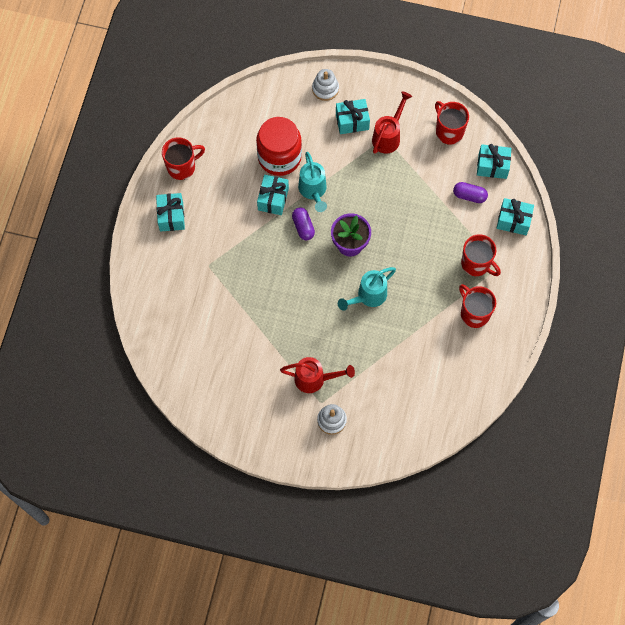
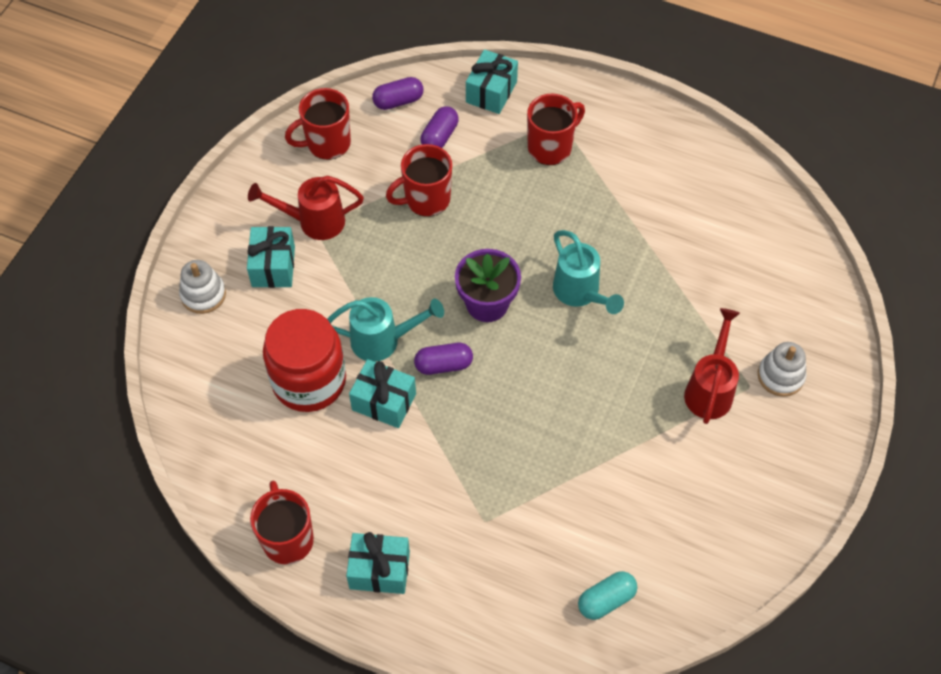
camera: 80 degrees left, 10 degrees down
(172, 335) = (606, 600): none -> turquoise capsule
(388, 136) = (313, 221): red watering can -> red watering can turned 45 degrees counterclockwise
(474, 313) = (628, 163): red mug -> red mug (426, 199)
(492, 166) = (398, 101): turquoise gift -> purple capsule

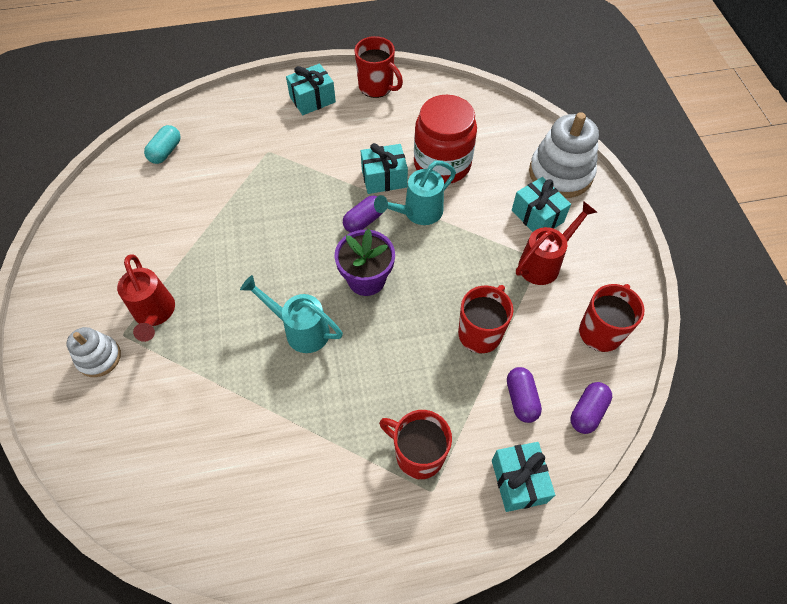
camera: 145 degrees right, 0 degrees up
(203, 294) = (560, 173): white stacking toy -> white stacking toy, size x1.76
(551, 147) = (418, 454): red mug -> red mug turned 105 degrees clockwise

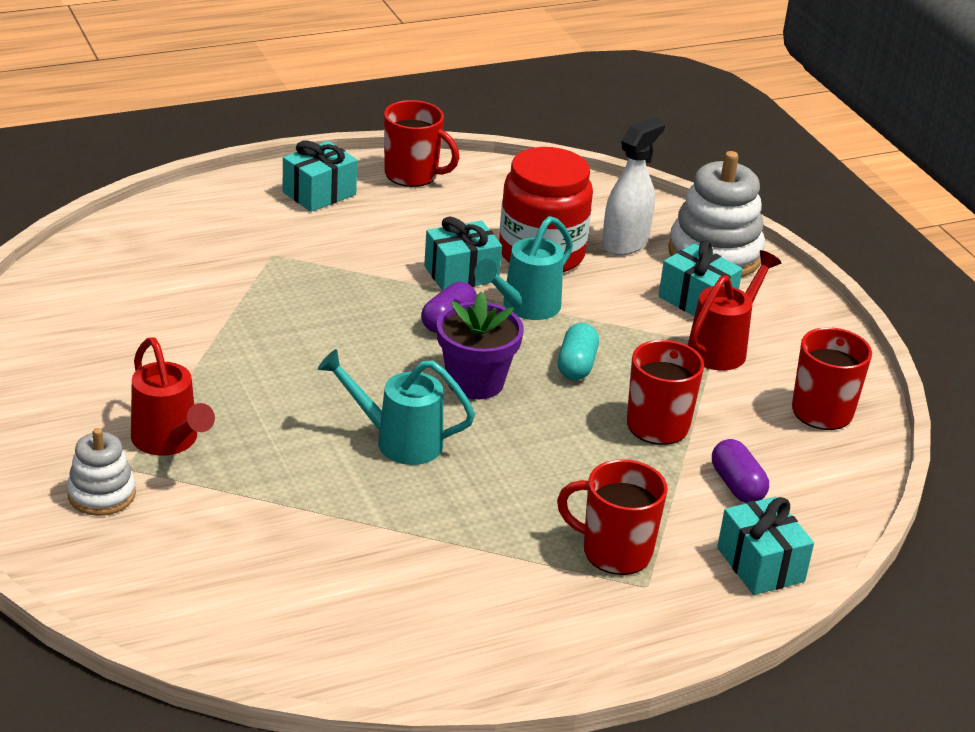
camera: 15 degrees left, 25 degrees down
(166, 151) = (110, 263): turquoise capsule -> turquoise capsule (576, 365)
(501, 158) = (625, 243): none -> white spray bottle
(587, 412) = (830, 490): purple capsule -> none

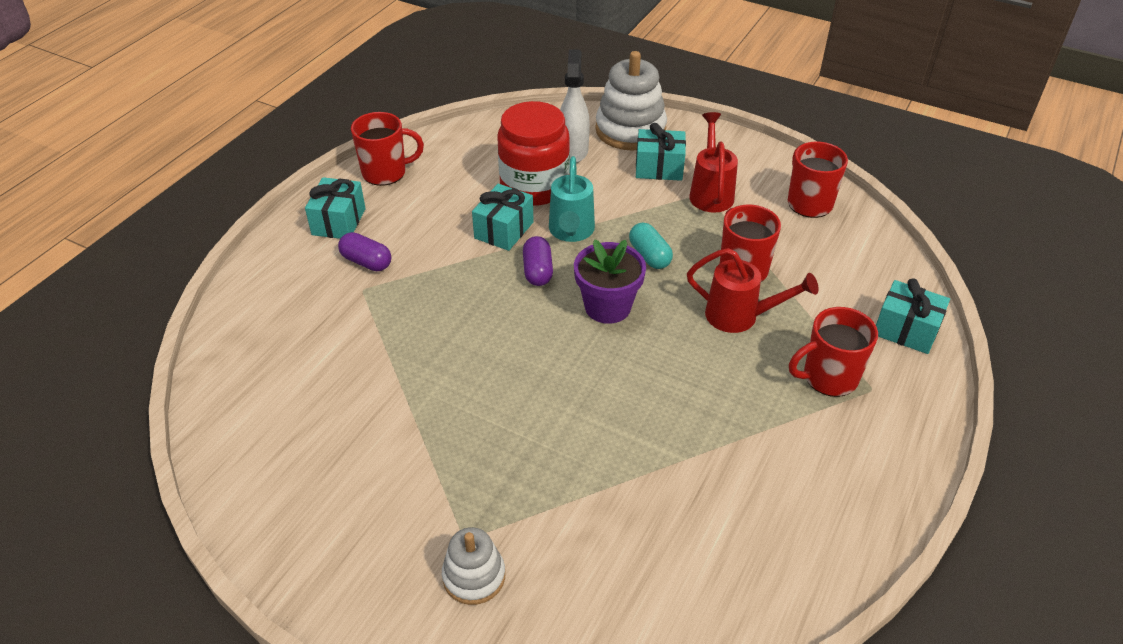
camera: 35 degrees left, 10 degrees up
(169, 442) = (469, 494): red watering can -> red watering can (740, 317)
(398, 441) = (615, 385): turquoise watering can -> none
(737, 485) = (830, 283): purple capsule -> purple capsule (366, 262)

